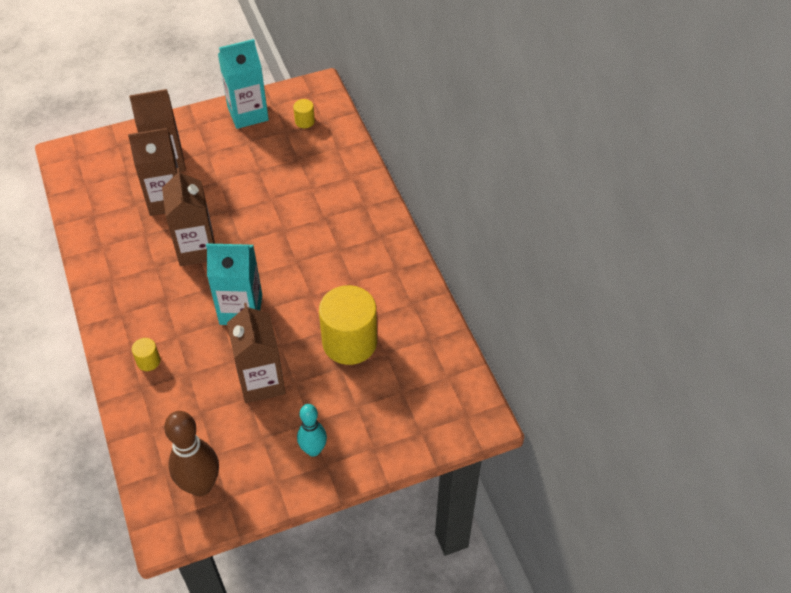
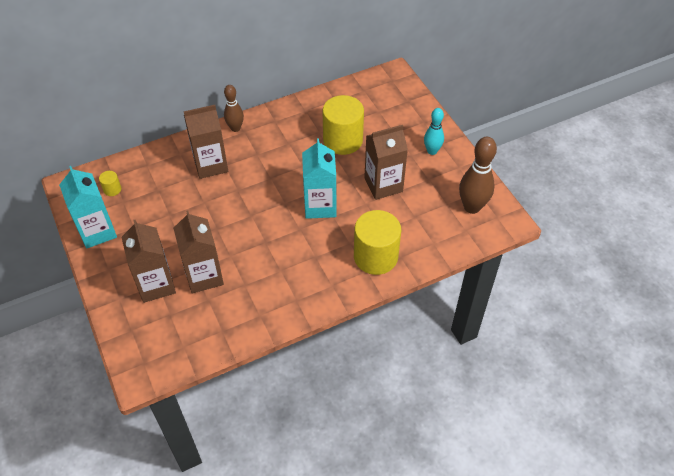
camera: 95 degrees left, 0 degrees up
(148, 361) = (375, 256): yellow cylinder -> yellow cylinder, size x2.36
(196, 249) = (260, 244): brown carton -> brown carton (210, 165)
(386, 228) = (235, 128): none -> brown bowling pin

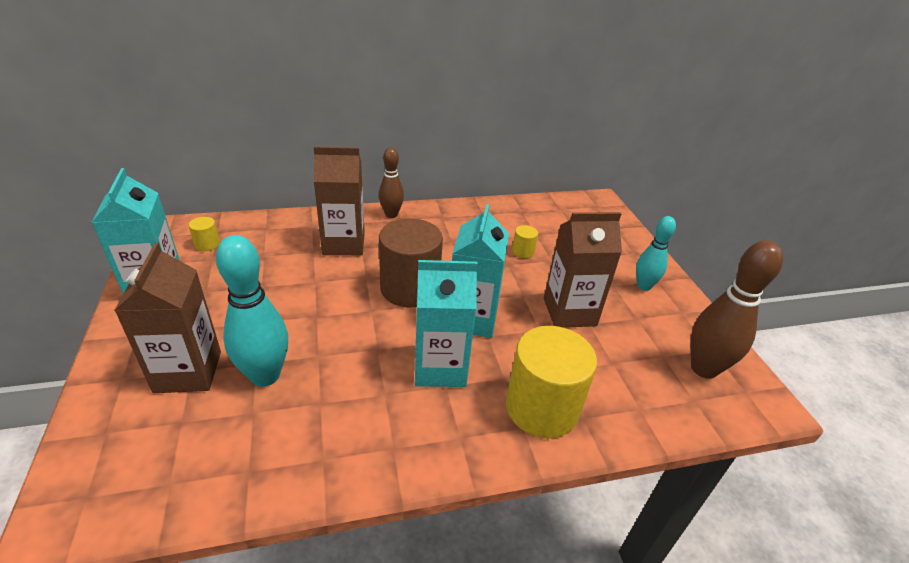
camera: 10 degrees right, 15 degrees down
(204, 276) = (265, 375): brown carton -> turquoise bowling pin
(271, 192) = (410, 288): none -> brown cylinder
(308, 245) = (440, 367): none -> turquoise carton
(343, 140) = (523, 251): yellow cylinder -> yellow cylinder, size x0.42

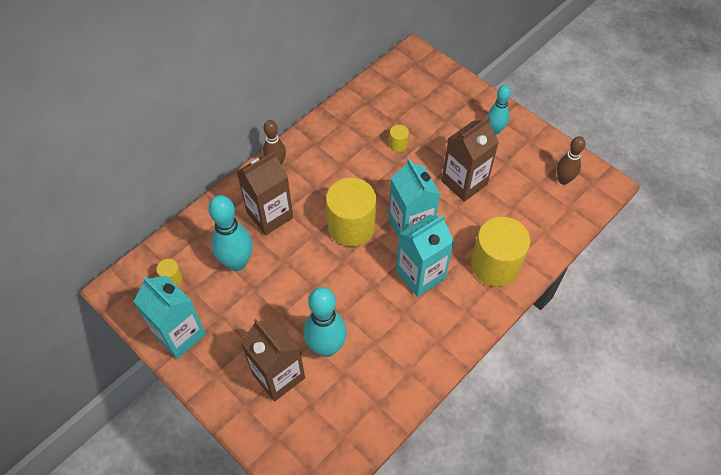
camera: 30 degrees left, 20 degrees up
(273, 261) = (237, 262): none -> turquoise bowling pin
(410, 288) = (351, 226): brown cylinder -> yellow cylinder
(704, 368) = (563, 180): brown bowling pin -> brown bowling pin, size x0.63

